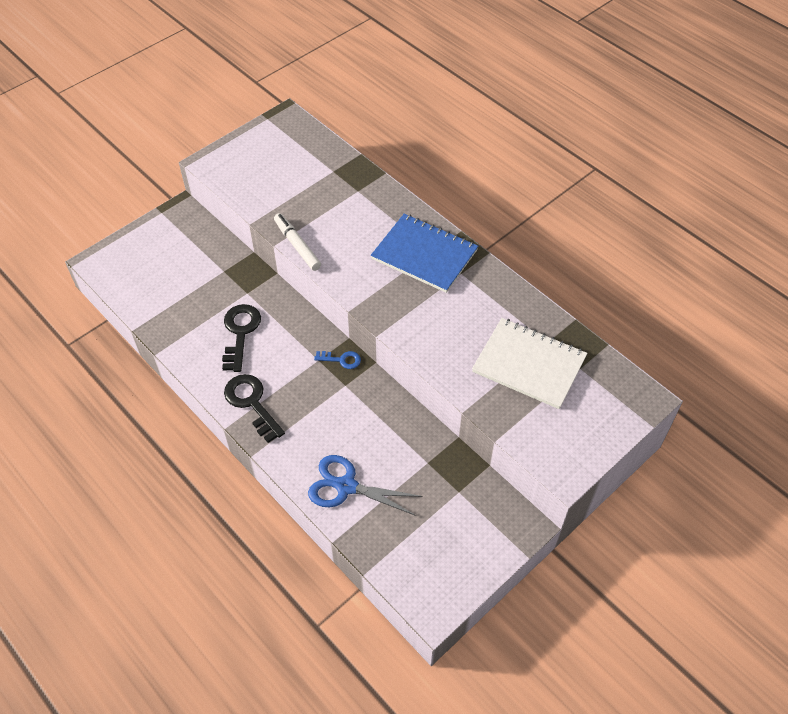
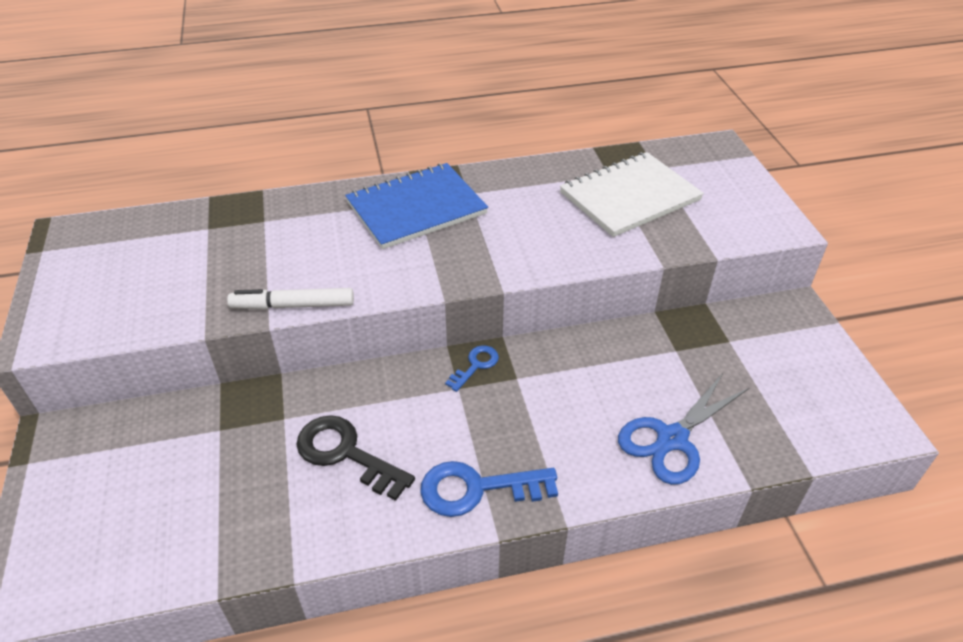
camera: 60 degrees left, 10 degrees down
(251, 403) = (477, 489): black key -> blue key

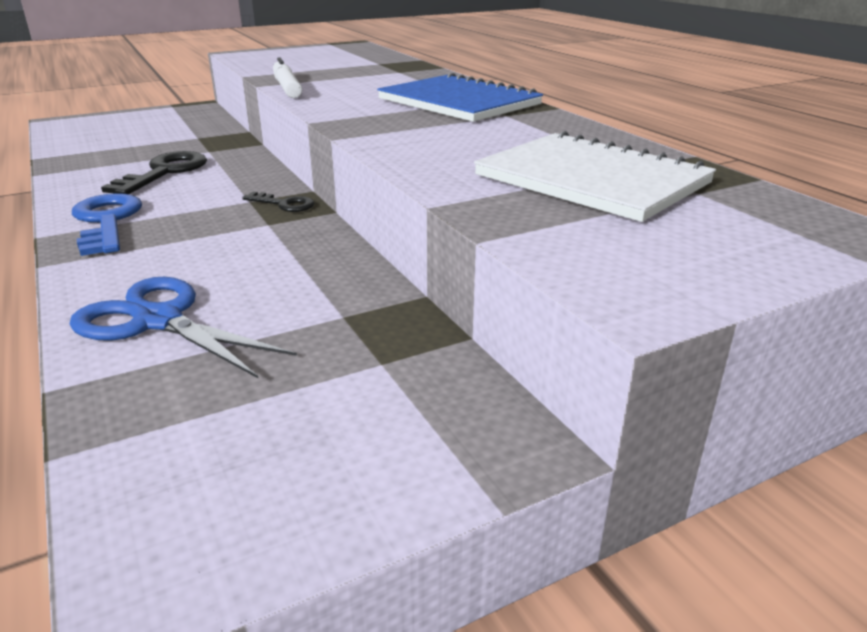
camera: 75 degrees right, 15 degrees down
(475, 365) = (284, 204): blue key -> black key

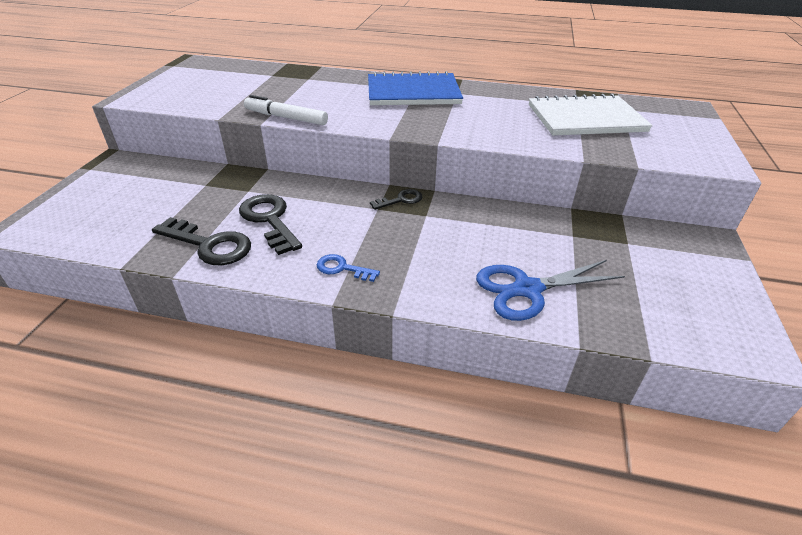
camera: 50 degrees left, 10 degrees up
(95, 169) = (209, 245): none -> black key
(107, 221) = (342, 268): blue key -> blue key, size x0.56

